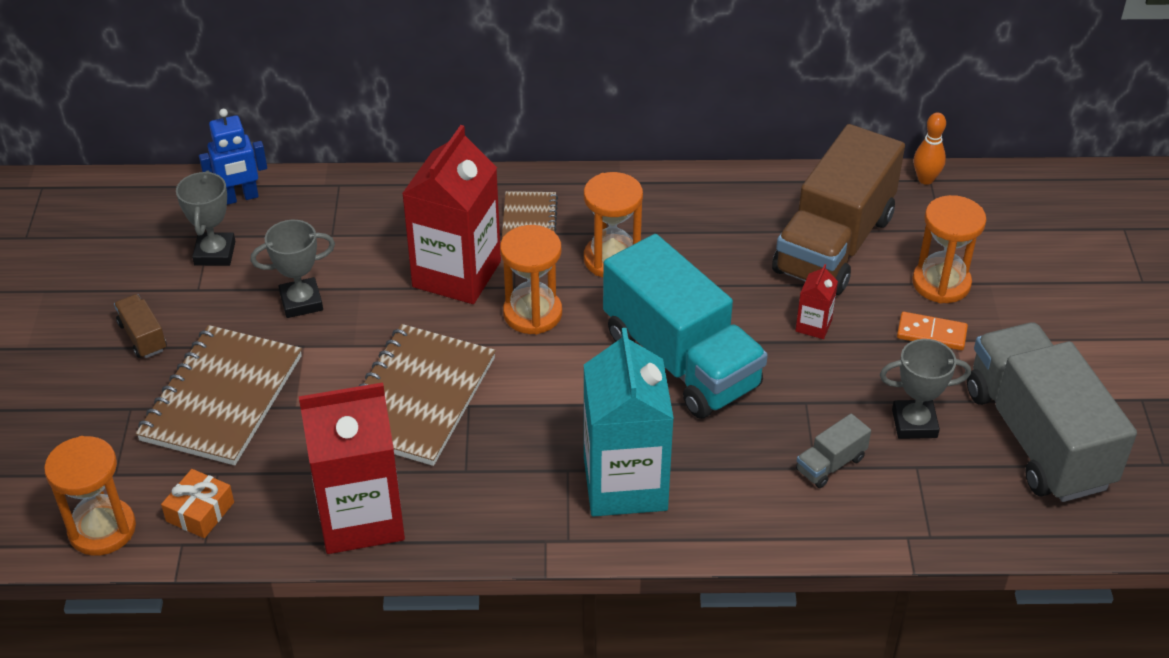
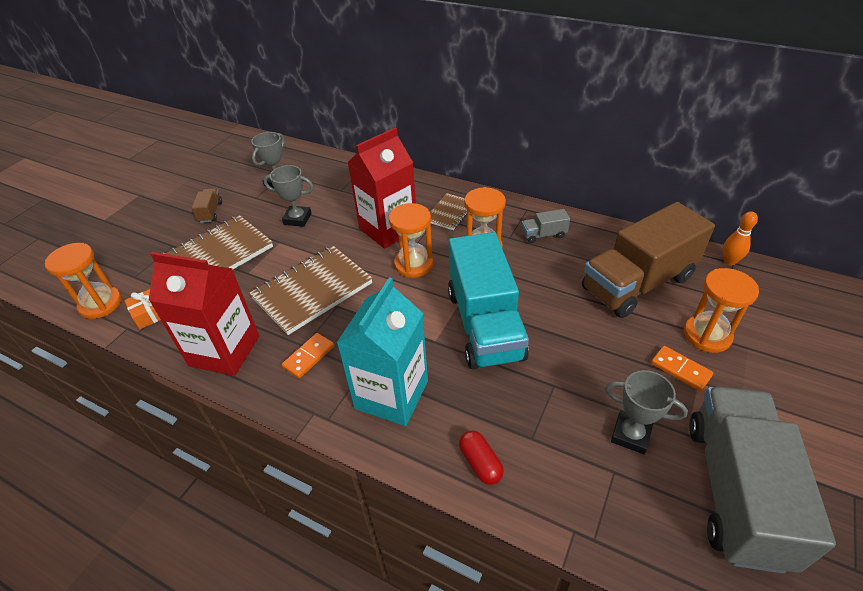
camera: 30 degrees right, 0 degrees up
(240, 198) = (312, 160): blue robot -> none
(484, 481) = (309, 357): none -> orange domino
(776, 514) = (480, 463): none -> red capsule
(813, 325) = (591, 333): red carton -> none
(830, 464) = (545, 440): grey truck -> grey truck (544, 235)

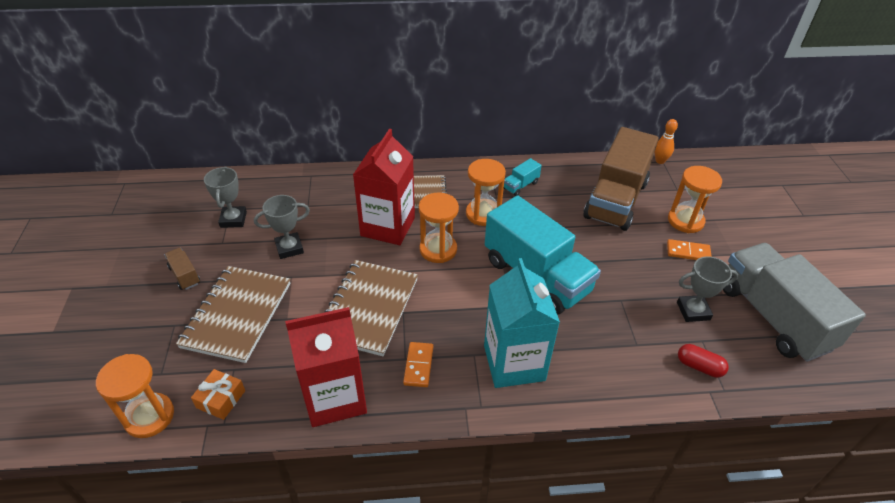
camera: 35 degrees left, 0 degrees up
(480, 463) = (618, 379): red capsule -> red capsule (699, 366)
(544, 235) = (520, 185): grey truck -> turquoise truck

